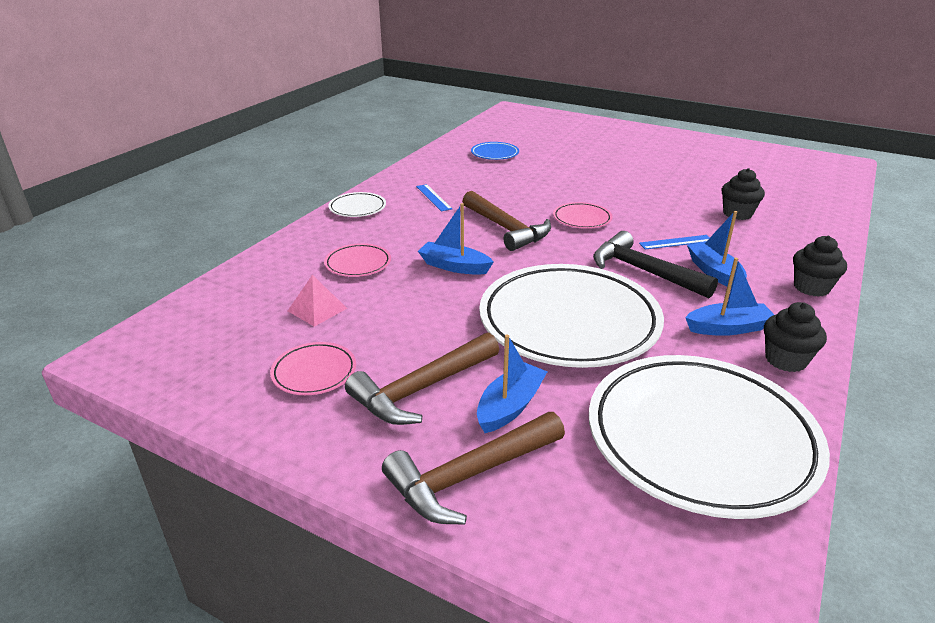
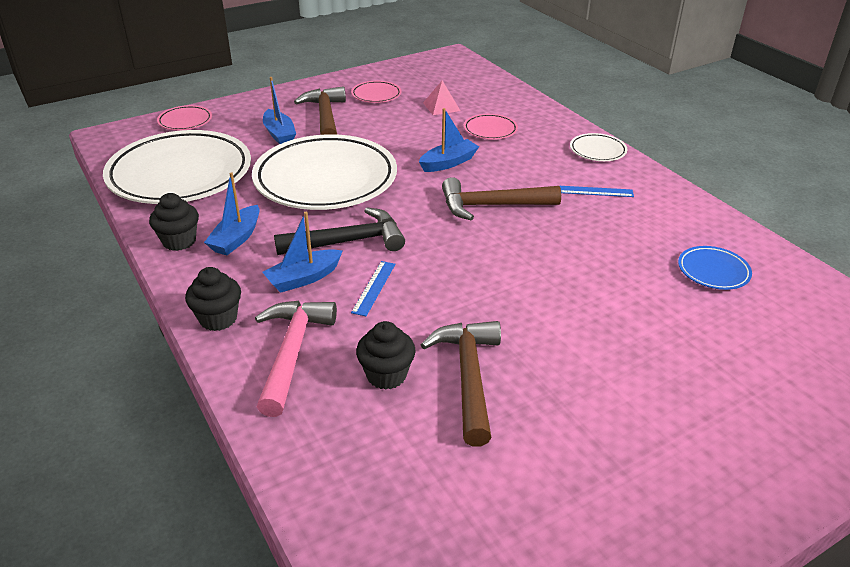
camera: 120 degrees right, 5 degrees up
(470, 476) = (252, 112): brown hammer -> brown hammer (468, 377)
(582, 219) = (475, 255): pink plate -> pink plate (185, 121)
(714, 272) = (304, 278): blue boat -> blue boat turned 135 degrees clockwise
(779, 247) = (292, 352): none -> pink hammer

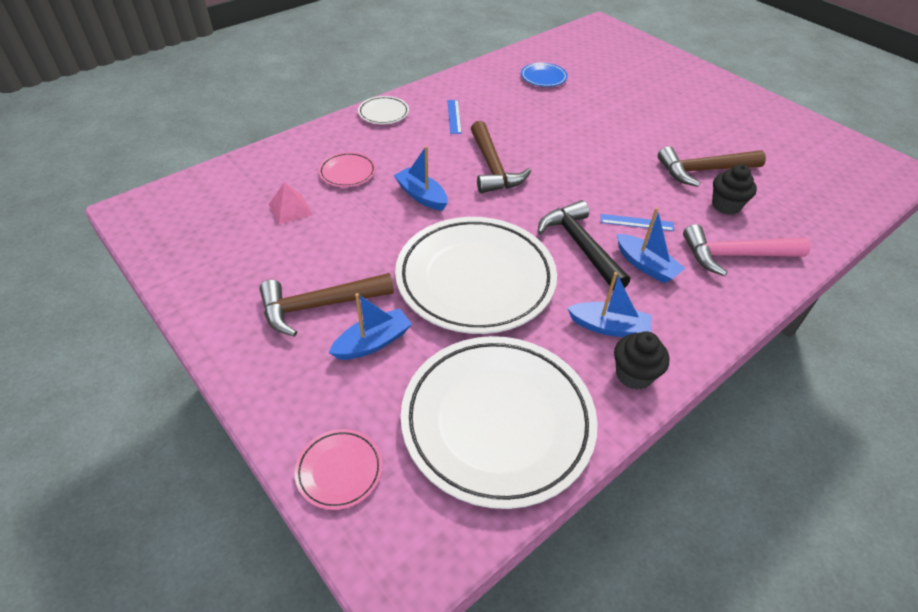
camera: 100 degrees left, 10 degrees up
(218, 319) = (726, 309): black cupcake -> none
(376, 95) = (254, 267): pink plate -> none

